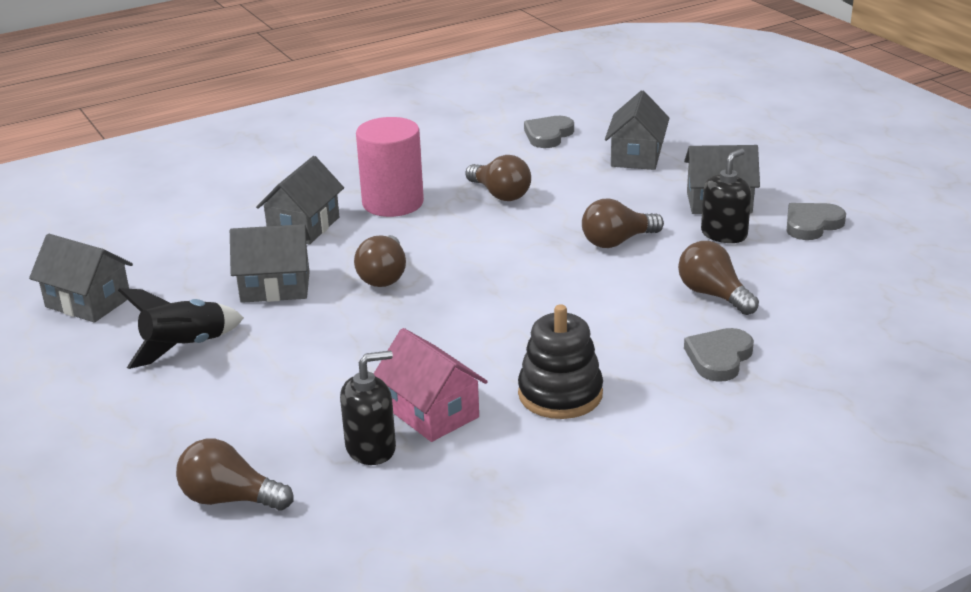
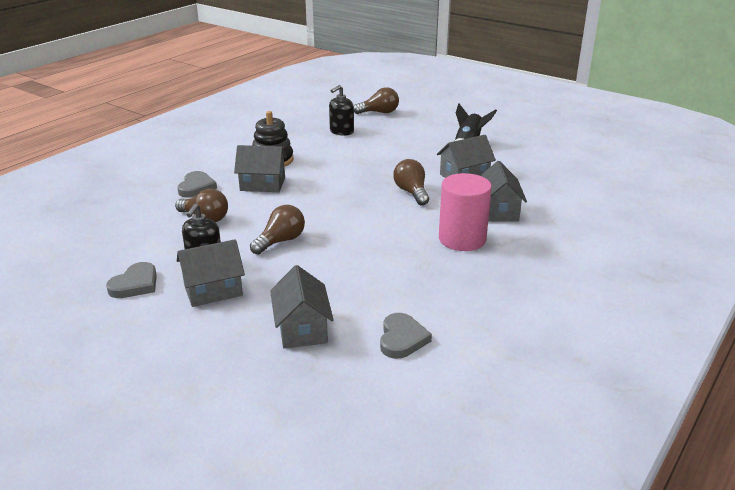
camera: 155 degrees right, 0 degrees up
(88, 302) = (547, 153): grey house -> grey house (262, 184)
(432, 412) = (327, 145): pink house -> none
(500, 194) = (391, 262): brown light bulb -> none

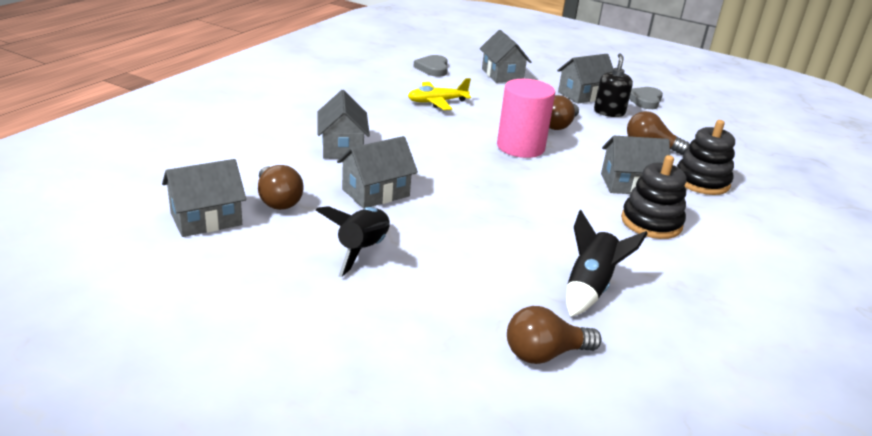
camera: 170 degrees right, 0 degrees up
(196, 187) = (701, 181): grey heart -> black stacking toy
(341, 131) = (589, 288): black soap dispenser -> black rocket
(406, 270) = (437, 102): none -> yellow plane
(411, 192) = (443, 171): brown light bulb -> brown light bulb (278, 200)
(462, 239) = (386, 122): pink cylinder -> pink cylinder (520, 147)
(569, 160) = (206, 219): none -> grey house

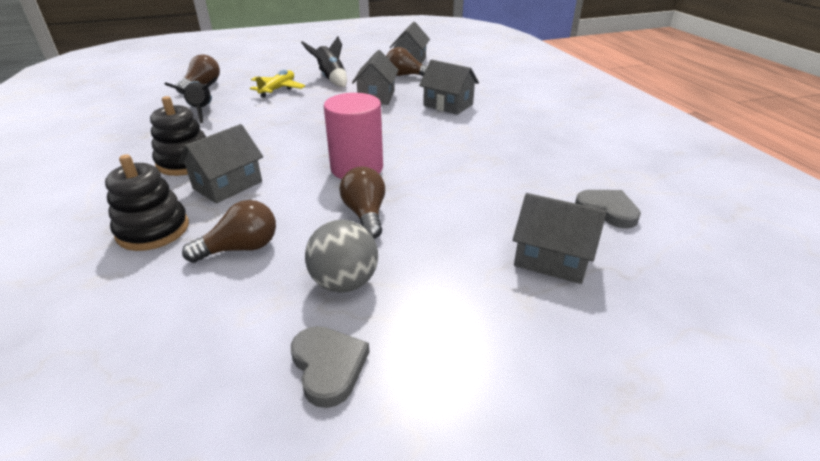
camera: 135 degrees right, 5 degrees up
(437, 102) = (496, 170): yellow plane -> yellow plane (278, 89)
(582, 95) = (417, 297): grey house -> none
(609, 112) = (344, 282): black soap dispenser -> grey ball

